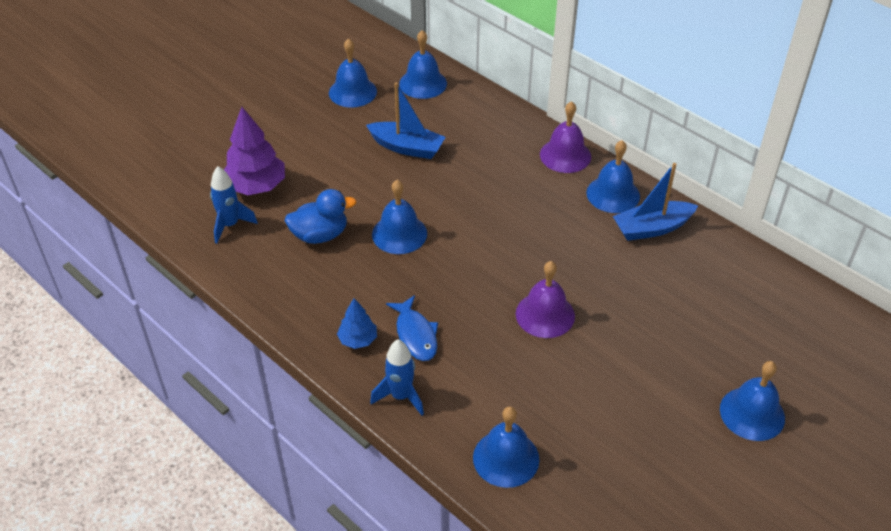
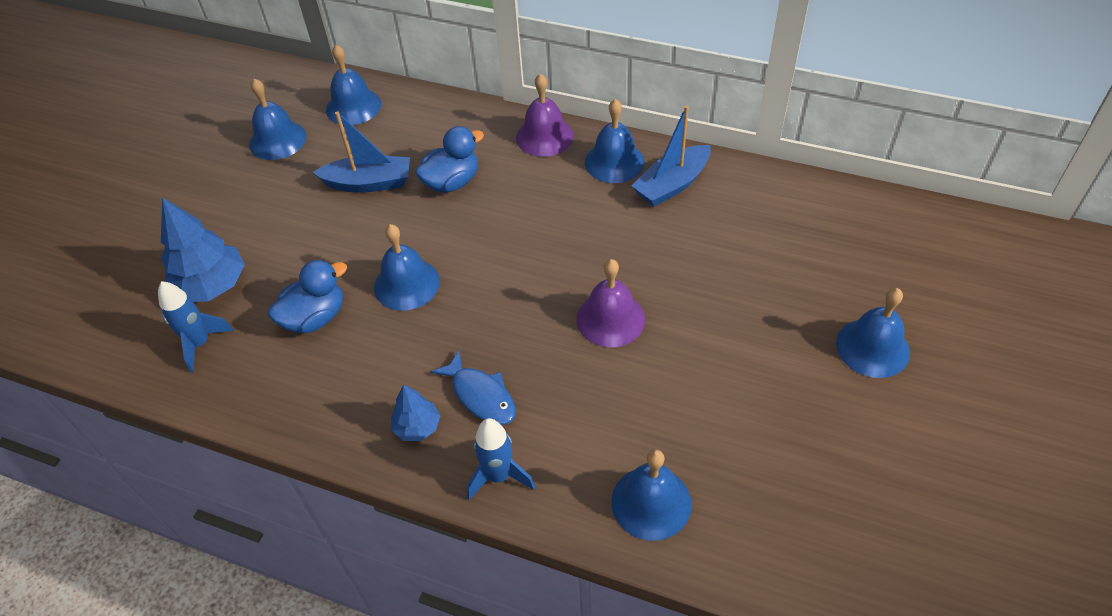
camera: 20 degrees left, 5 degrees up
(256, 186) = (212, 286): purple tree -> blue tree
(472, 168) = (452, 182): none -> blue duck

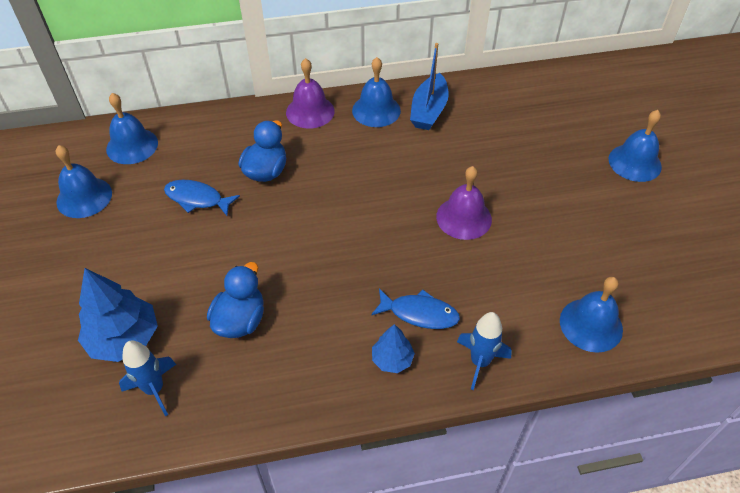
camera: 35 degrees left, 0 degrees up
(369, 183) = (197, 199): blue boat -> blue fish
(406, 284) = (294, 261): blue bell -> none

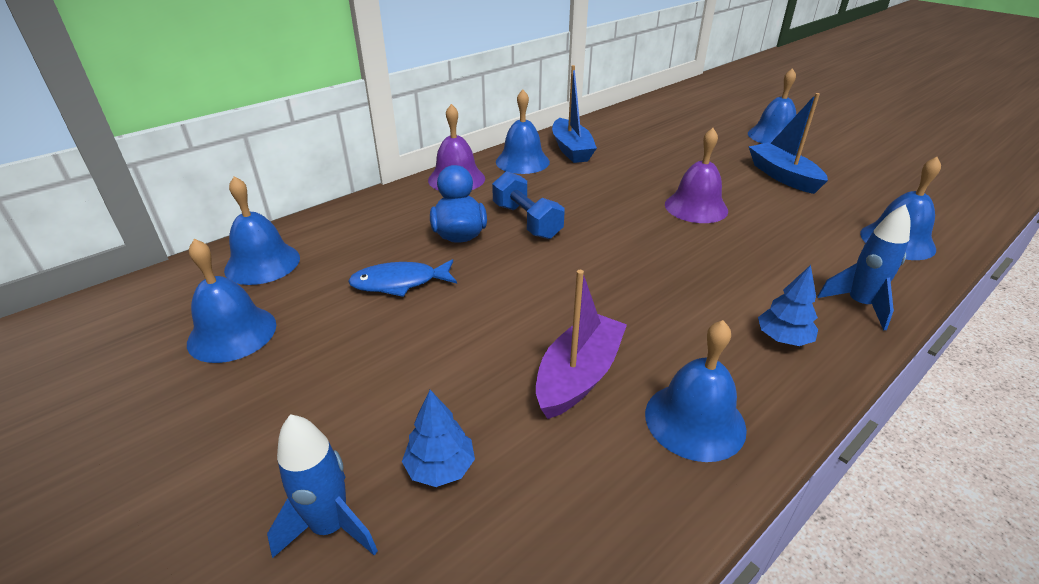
camera: 30 degrees left, 15 degrees down
(124, 338) = (440, 467): blue tree -> blue tree, size x0.55
(154, 389) = (548, 510): blue rocket -> blue rocket (330, 526)
(240, 320) = (578, 375): blue duck -> purple boat
(275, 383) = (695, 420): none -> blue bell
(322, 178) = (527, 221): none -> blue dumbbell
(419, 313) = (755, 290): blue fish -> none
(580, 215) = (782, 176): none -> blue boat

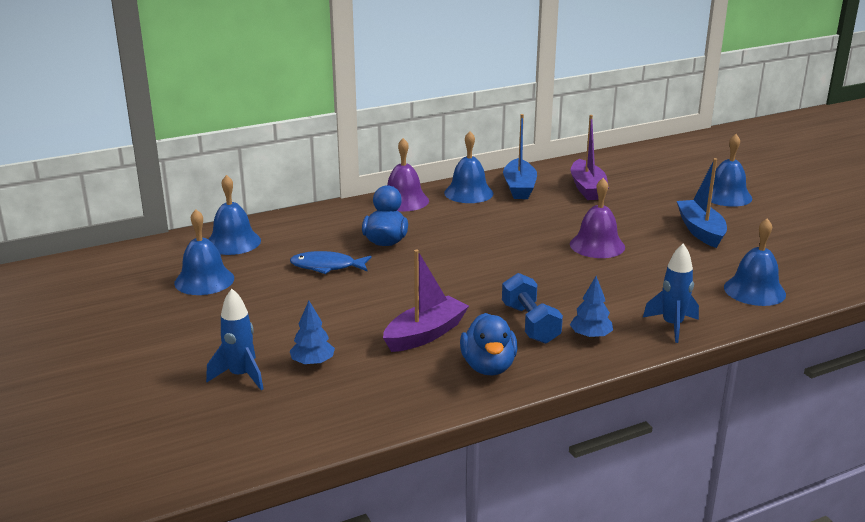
camera: 15 degrees right, 10 degrees down
(527, 221) = (445, 238): blue dumbbell -> blue dumbbell (530, 324)
(639, 143) = (587, 188): none -> purple boat
(695, 420) = (488, 367): blue bell -> blue duck

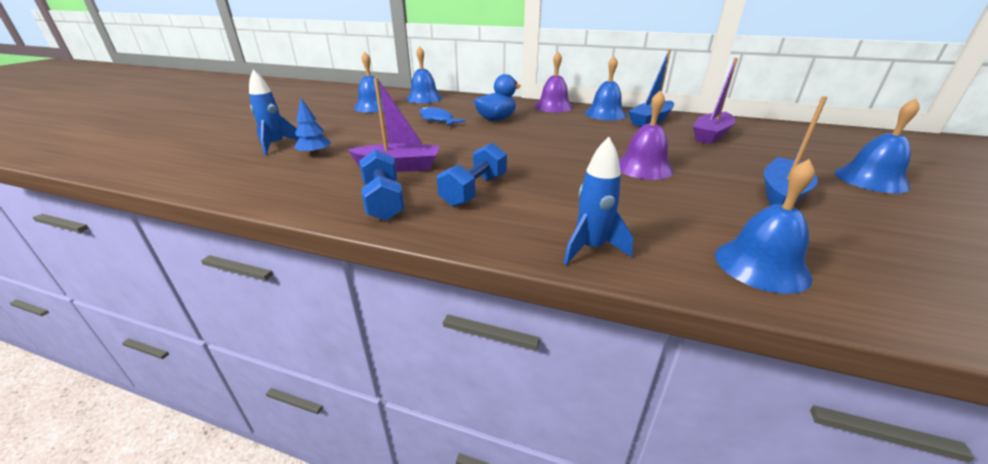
camera: 45 degrees right, 5 degrees up
(488, 367) = (383, 201): blue duck -> blue dumbbell
(590, 336) = (498, 219): blue tree -> none

